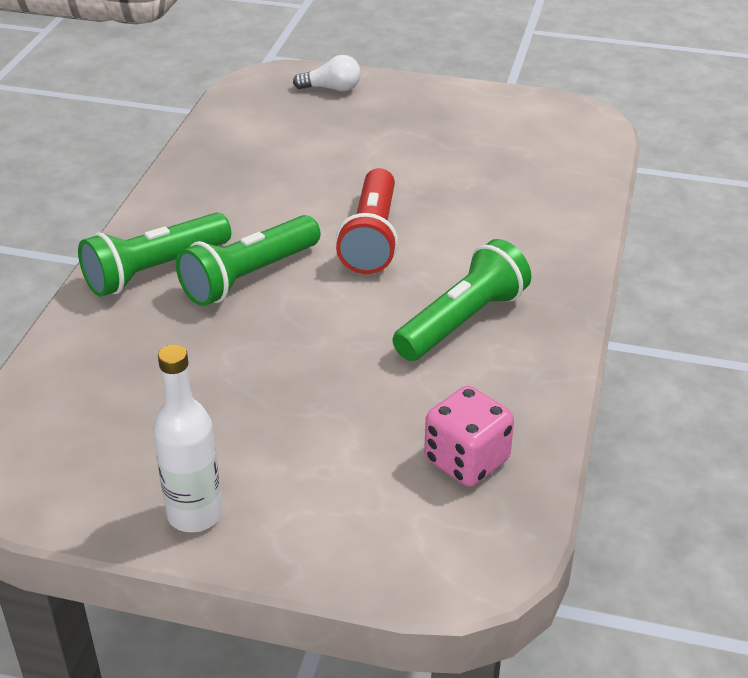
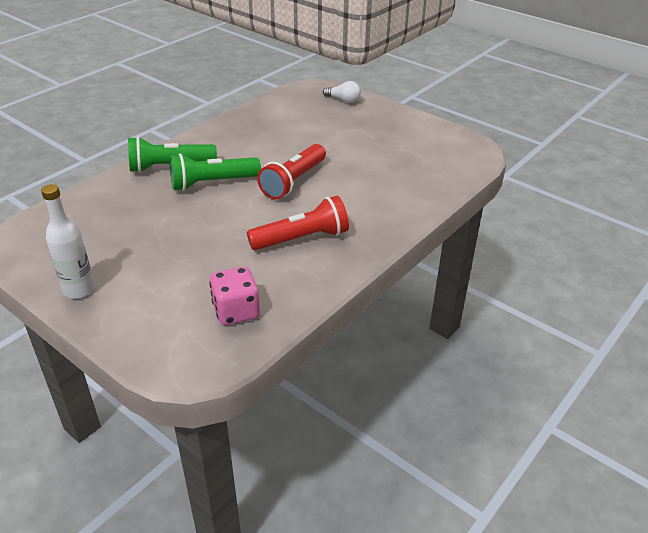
camera: 25 degrees right, 0 degrees up
(462, 322) = (301, 239): green flashlight -> red flashlight

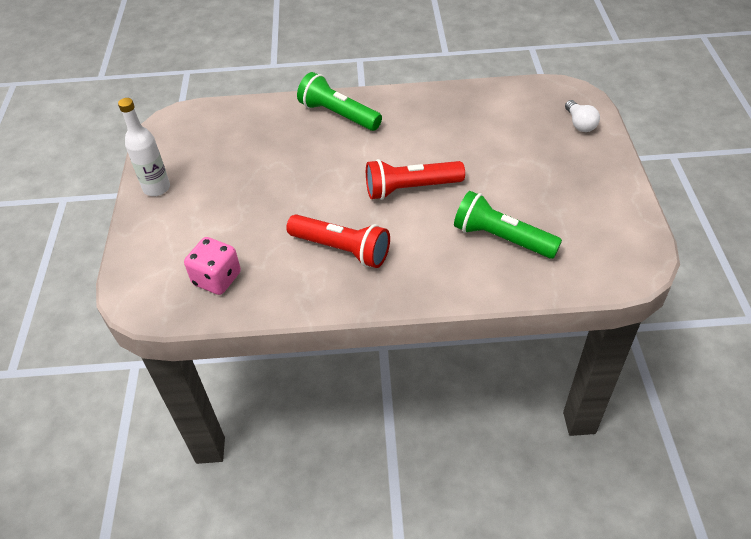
camera: 50 degrees right, 10 degrees up
(212, 183) = (348, 150): green flashlight -> green flashlight (502, 238)

